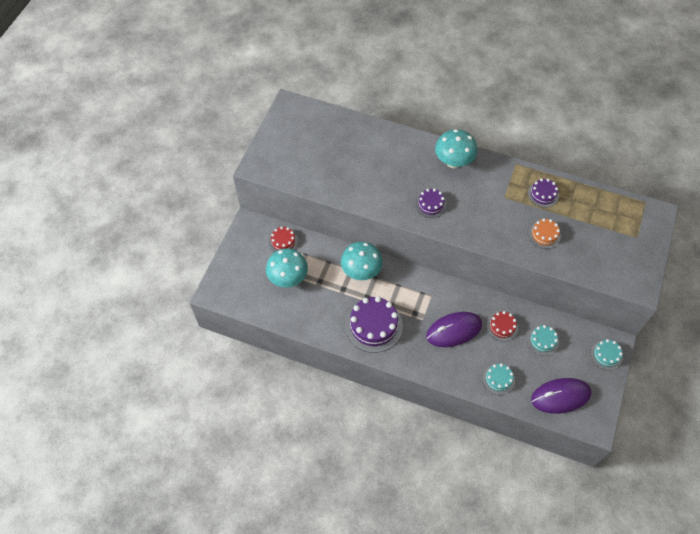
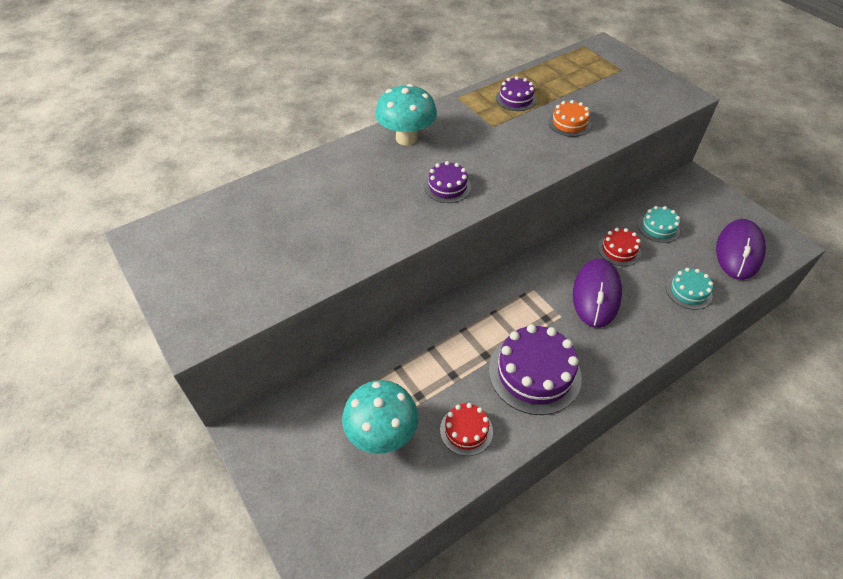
camera: 55 degrees left, 10 degrees down
(283, 241) = (317, 403): red cake -> red cake (466, 430)
(361, 271) = (442, 339): turquoise mushroom -> none
(606, 355) = (704, 191): turquoise cake -> none

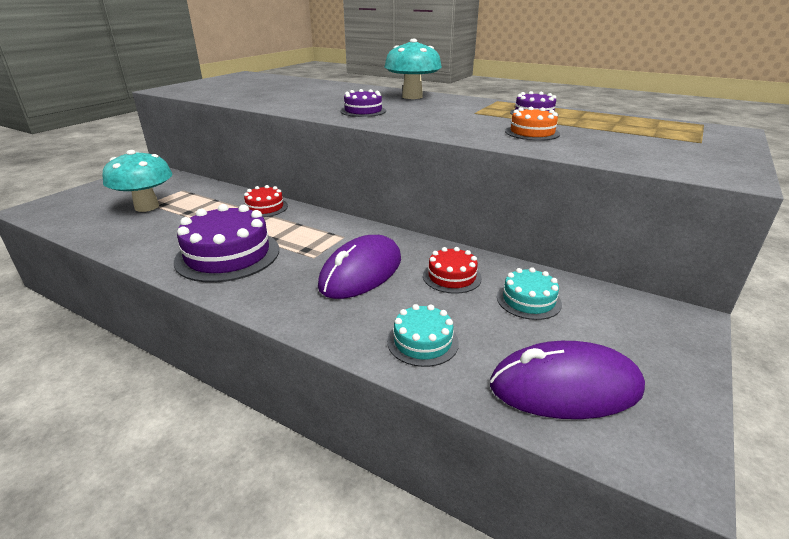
camera: 65 degrees right, 20 degrees down
(466, 430) = (152, 235): red cake -> red cake (265, 207)
(596, 295) = (361, 272): purple mouse -> purple mouse turned 45 degrees counterclockwise

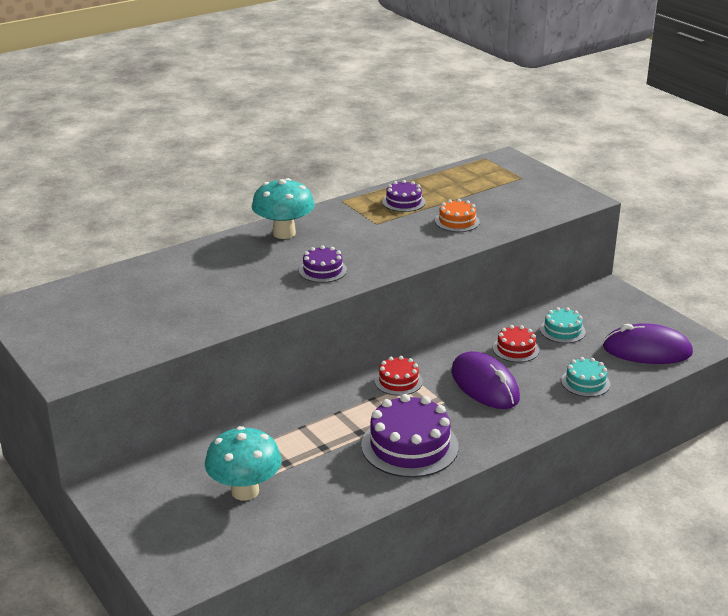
camera: 65 degrees left, 0 degrees up
(265, 207) = (314, 412): red cake -> red cake (398, 381)
(565, 387) = (647, 350): purple mouse -> purple mouse turned 75 degrees clockwise

